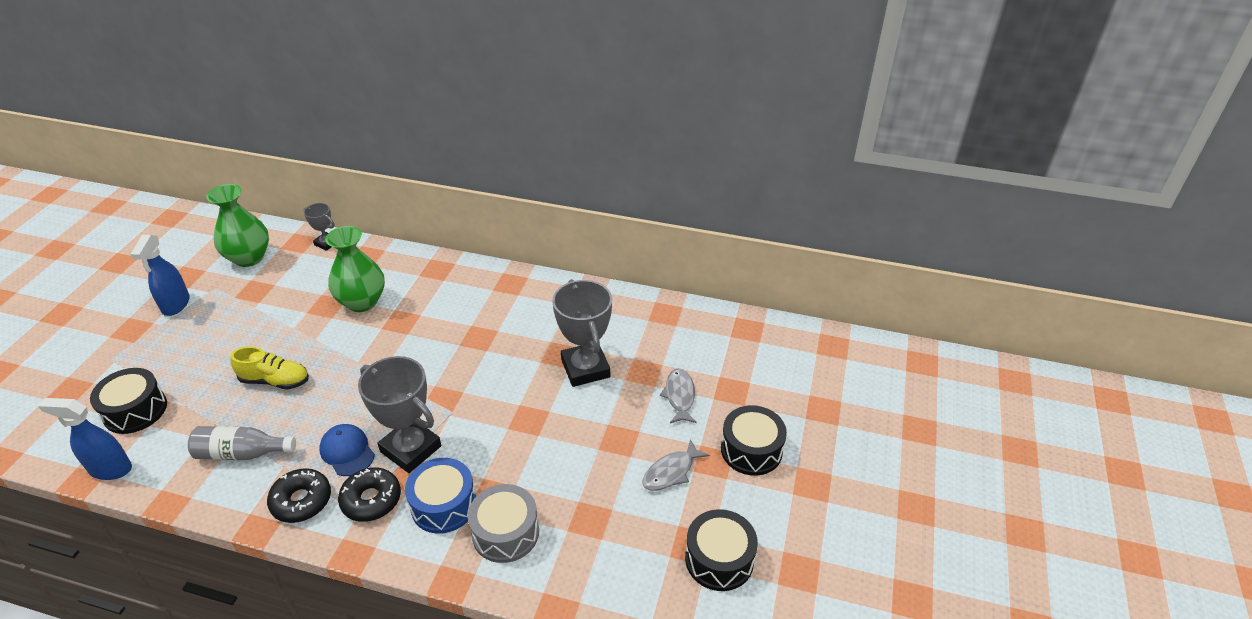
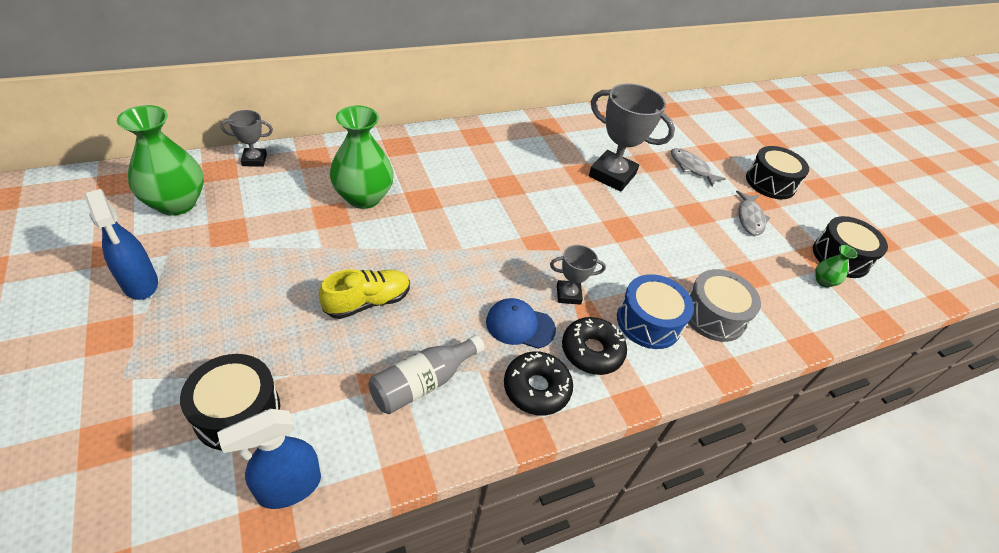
camera: 45 degrees left, 5 degrees up
(411, 449) = (568, 294): grey trophy -> grey trophy, size x0.51
(661, 569) = (823, 281): none -> green vase

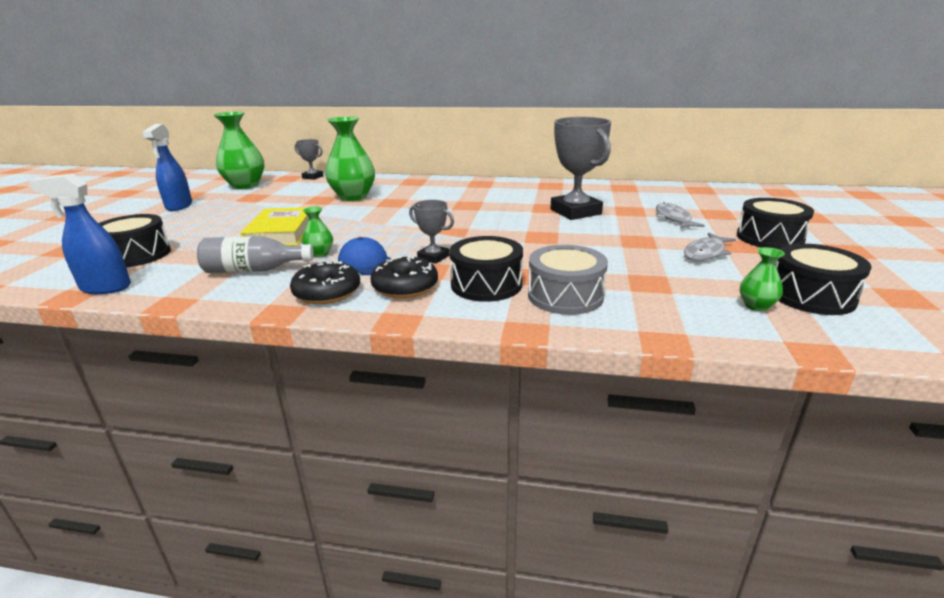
camera: 40 degrees right, 20 degrees down
(367, 302) = (281, 233): yellow shoe -> yellow book
(457, 327) = (320, 253): none -> green vase
(648, 322) = (486, 284): blue drum -> black drum

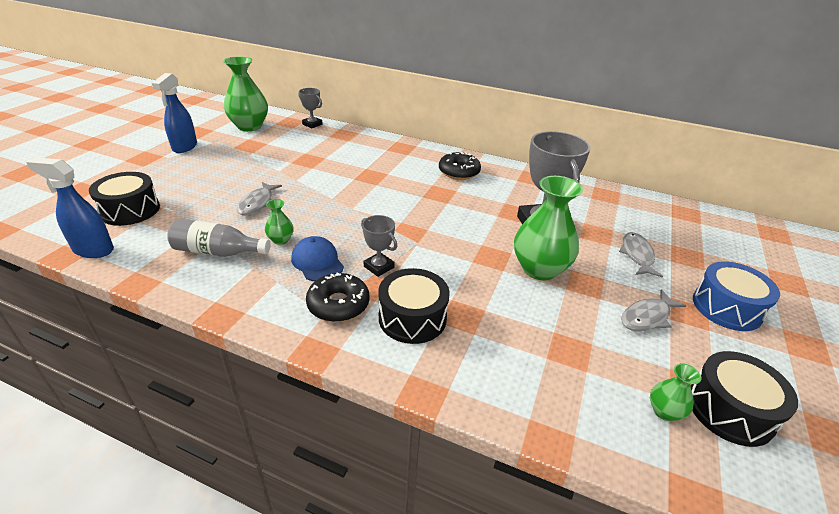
camera: 10 degrees right, 10 degrees up
(281, 233) = (257, 203): yellow book -> grey fish
(327, 292) = (268, 297): black donut -> black donut (459, 172)
(353, 196) = (338, 161): green vase -> green vase (539, 269)
(565, 296) = (479, 351): grey drum -> none
(769, 238) = (726, 307): black drum -> blue drum

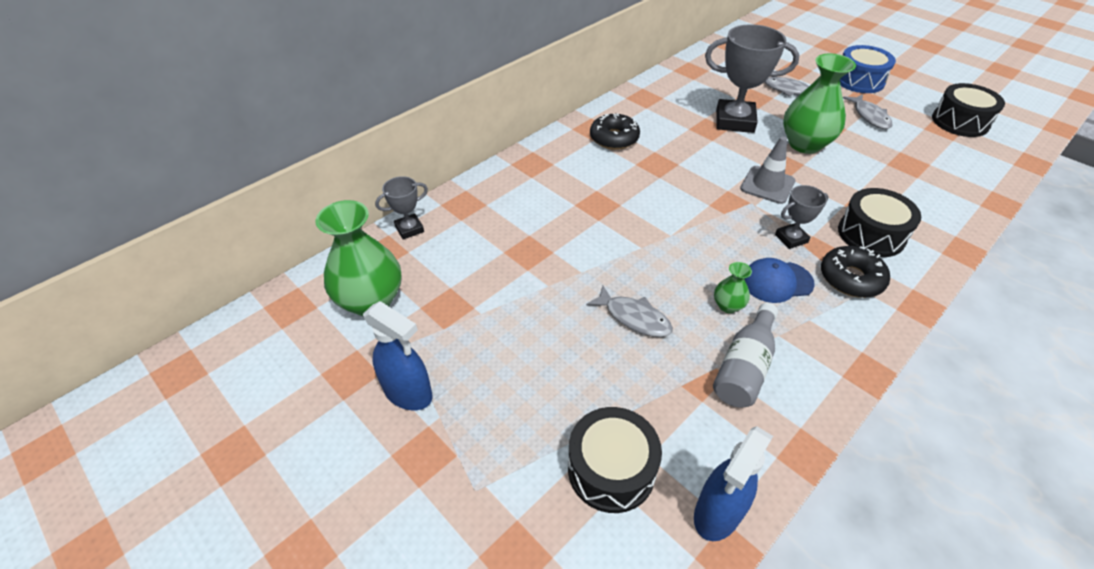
camera: 65 degrees left, 10 degrees up
(450, 249) = (767, 185): none -> grey traffic cone
(664, 411) = (965, 146): green vase -> none

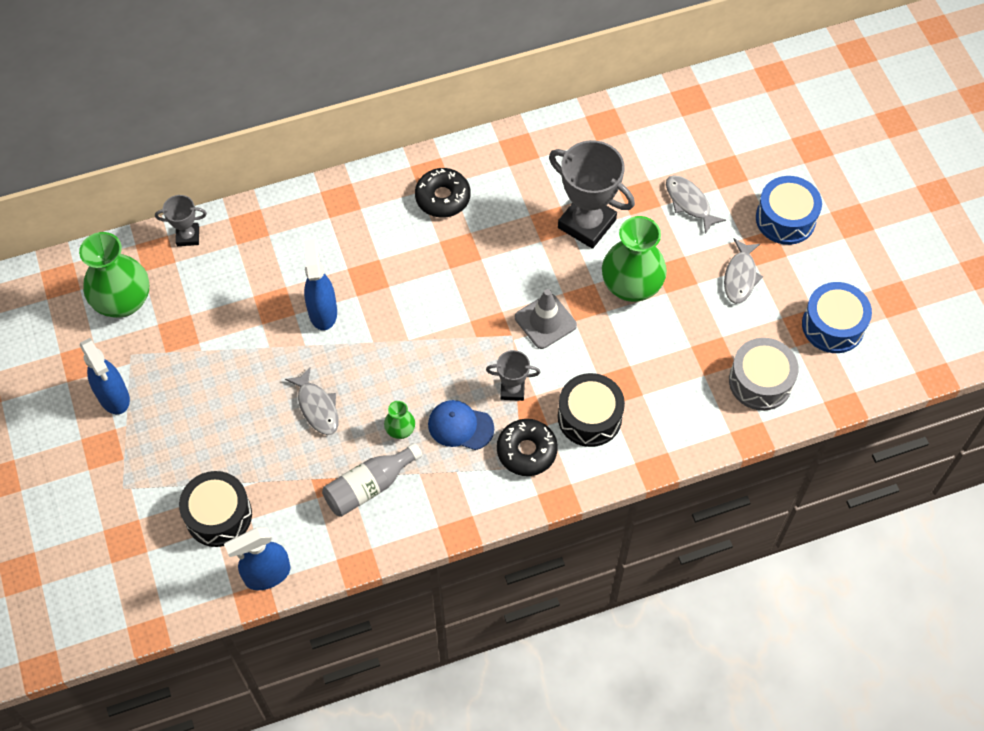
camera: 25 degrees right, 15 degrees up
(577, 241) = (322, 311): none -> blue spray bottle
(958, 167) = (760, 381): none -> grey drum
(960, 122) = (833, 325): black drum -> blue drum

